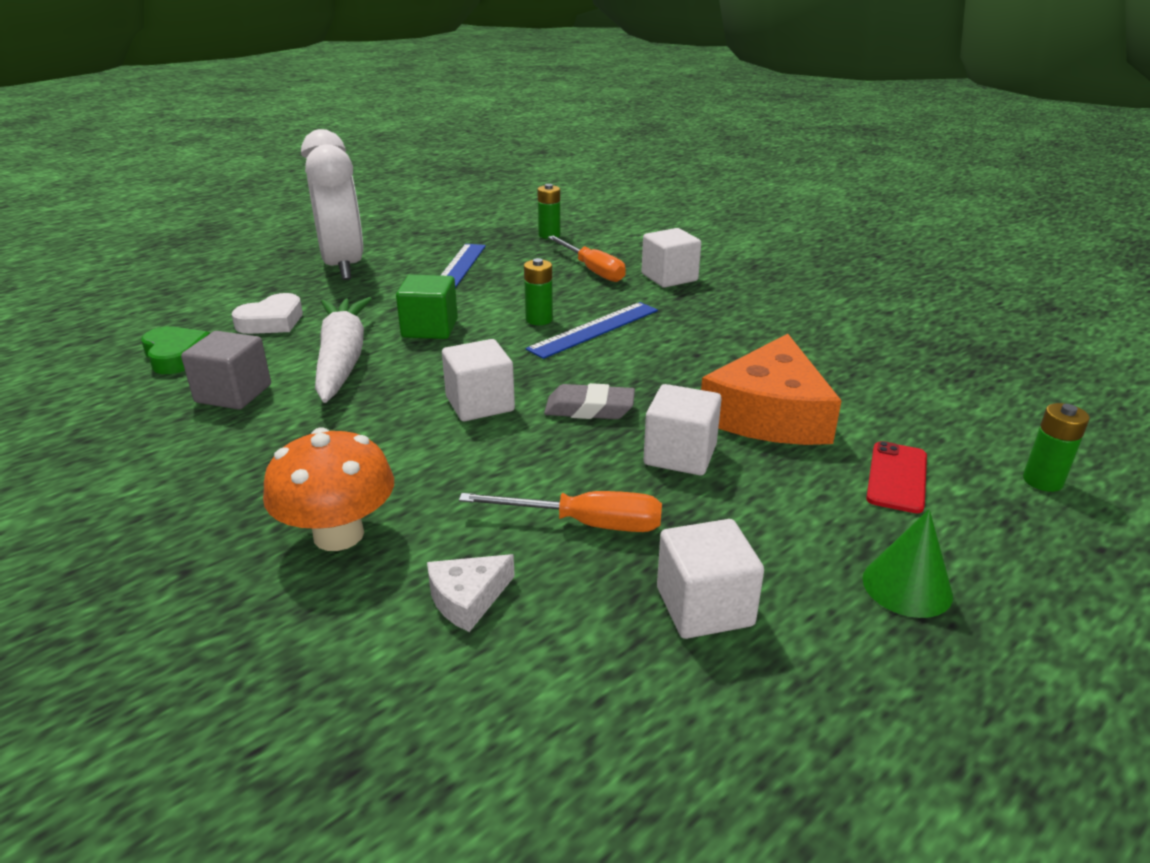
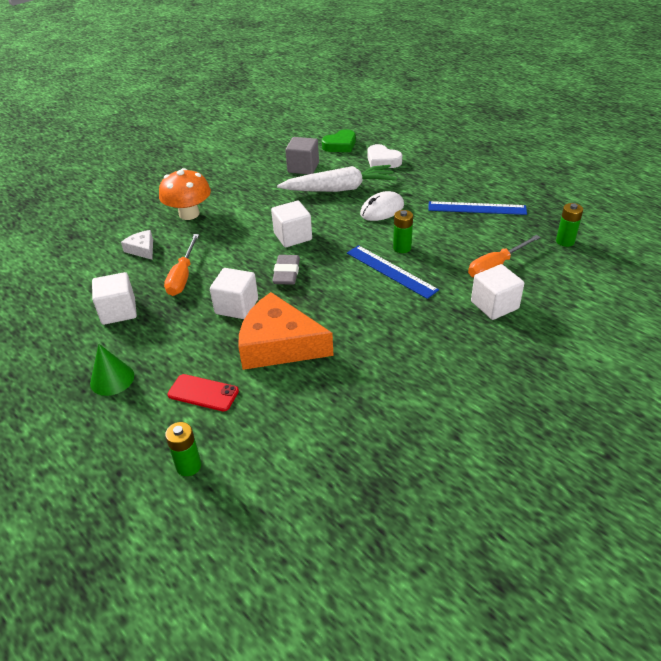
camera: 90 degrees right, 10 degrees up
(343, 266) = (467, 167): white clock -> none
(430, 328) = (382, 210): green cube -> white mouse

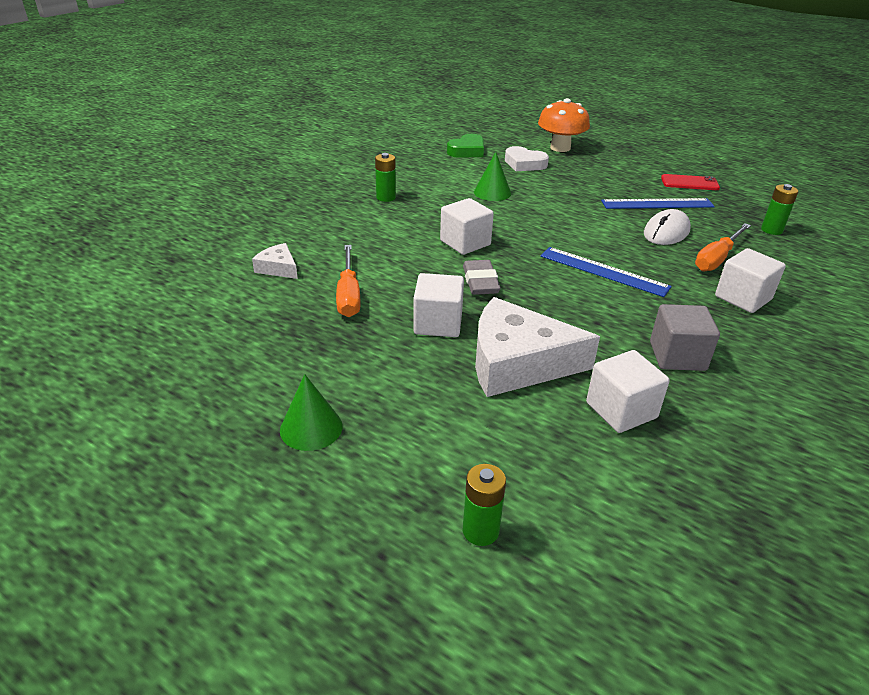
camera: 15 degrees left, 5 degrees down
(118, 311) = (280, 342): white cube -> white cube (621, 410)
(189, 214) = (321, 226): orange mushroom -> orange mushroom (560, 148)
(203, 393) = (449, 431): red phone -> red phone (689, 183)
(279, 345) = (517, 363): orange cheese -> white cheese
(303, 167) = (437, 173): grey cube -> grey cube (677, 356)
(339, 189) = (492, 192): white carrot -> green cone
(382, 210) = (553, 210): white mouse -> white mouse (666, 232)
(402, 248) = (601, 247): green battery -> green battery (386, 197)

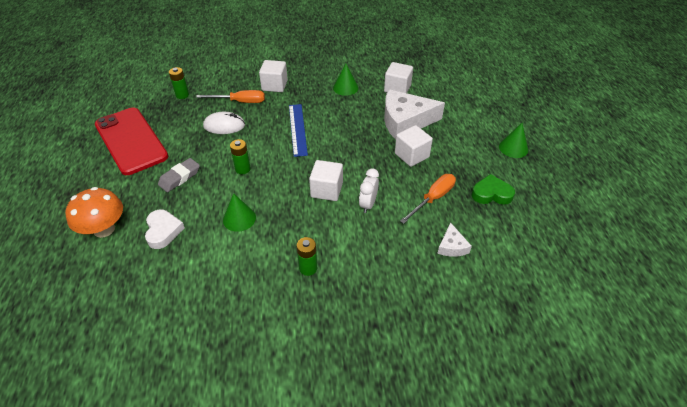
camera: 130 degrees left, 10 degrees up
(407, 254) = (368, 204): none -> white clock
(467, 151) = (162, 282): green heart -> green heart (491, 194)
(480, 282) = (360, 162): grey eraser -> grey eraser (180, 177)
(480, 531) = (488, 92): green battery -> green battery (243, 169)
(517, 363) = (405, 121): white cheese -> white cheese turned 120 degrees clockwise
(657, 204) = (183, 142): blue ruler -> none
(677, 356) = (345, 88): grey cube -> green cone
(689, 183) = (131, 140): red phone -> red phone, size x2.23

